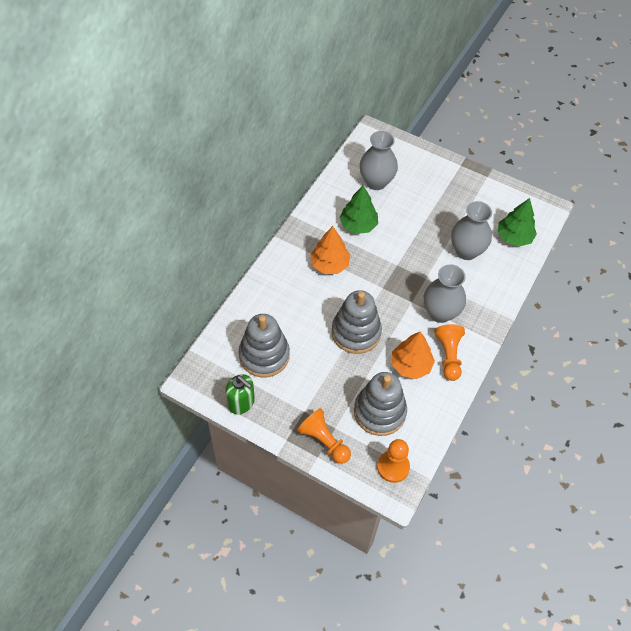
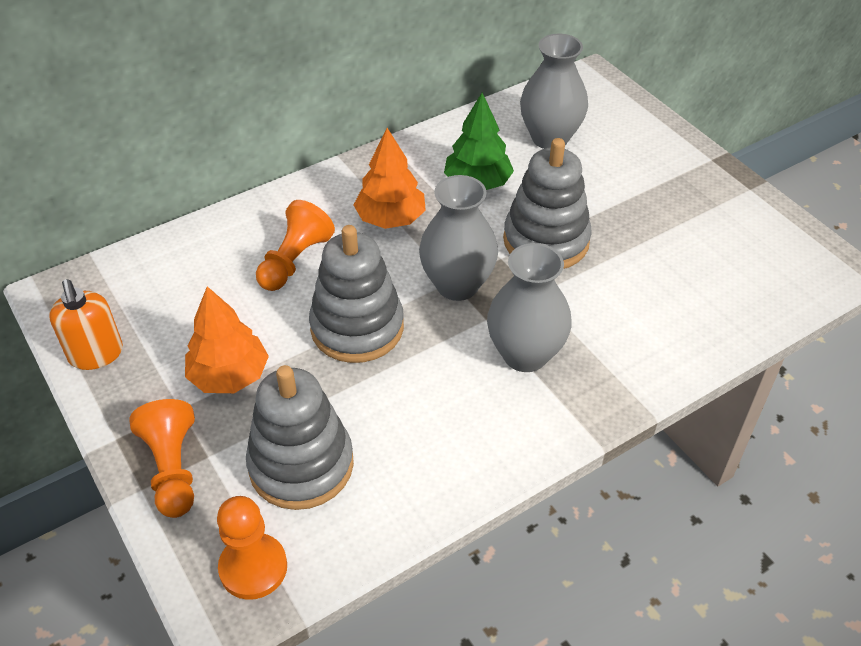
camera: 30 degrees right, 10 degrees down
(241, 403) = (96, 354): green soap dispenser -> orange soap dispenser
(264, 355) = (187, 302): grey stacking toy -> grey stacking toy (546, 241)
(411, 365) = (412, 414): orange tree -> orange tree (229, 376)
(448, 356) = (492, 427): orange pawn -> orange pawn (295, 260)
(466, 251) = (638, 280): grey vase -> grey vase (457, 285)
(514, 237) = (743, 290): green tree -> none

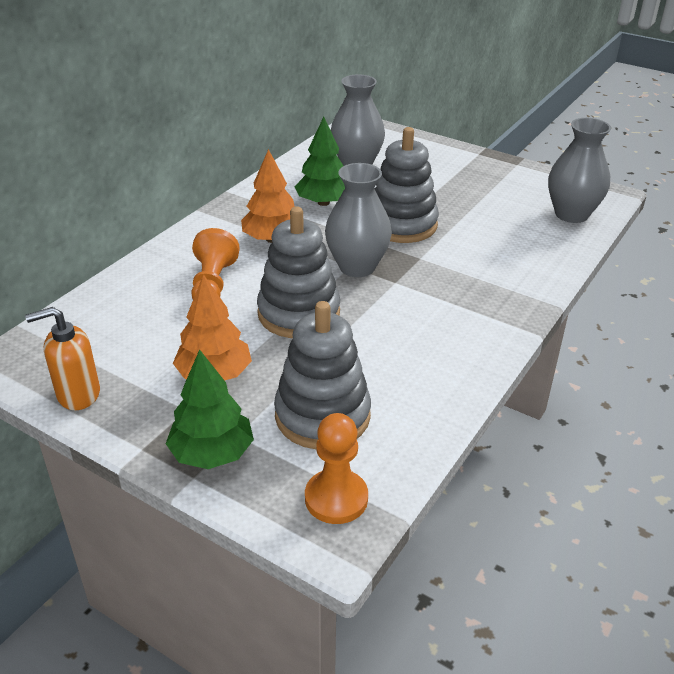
camera: 25 degrees left, 10 degrees down
(96, 354) = (78, 394): orange soap dispenser -> orange soap dispenser turned 120 degrees clockwise
(172, 469) = (212, 453): orange pawn -> green tree
(525, 354) = (441, 295): grey vase -> grey vase (571, 214)

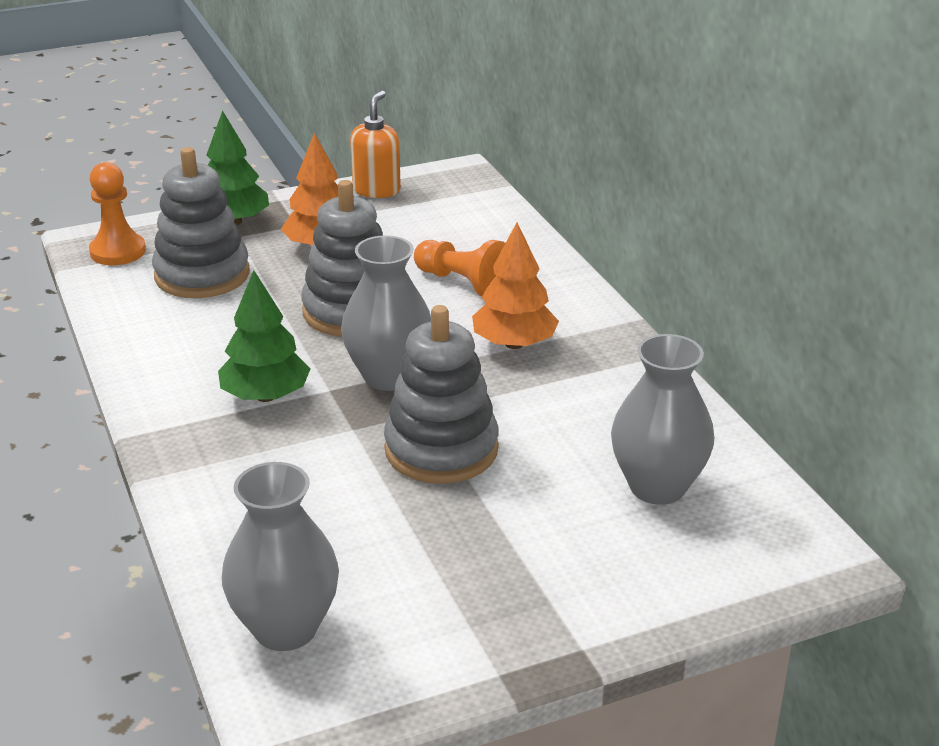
camera: 125 degrees right, 5 degrees down
(323, 202) = (567, 412): green tree -> green tree (266, 396)

